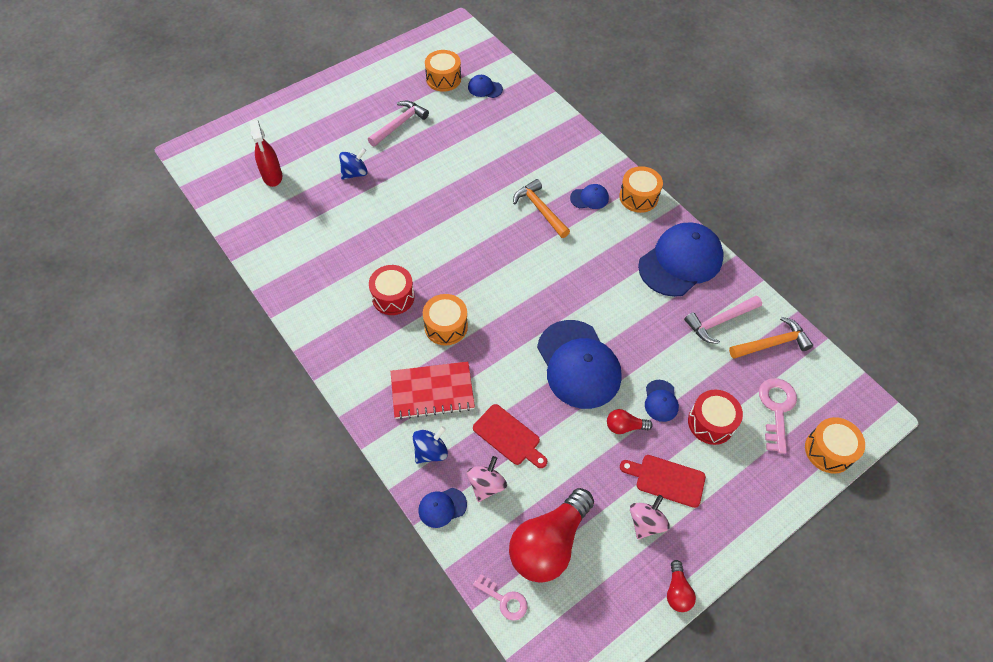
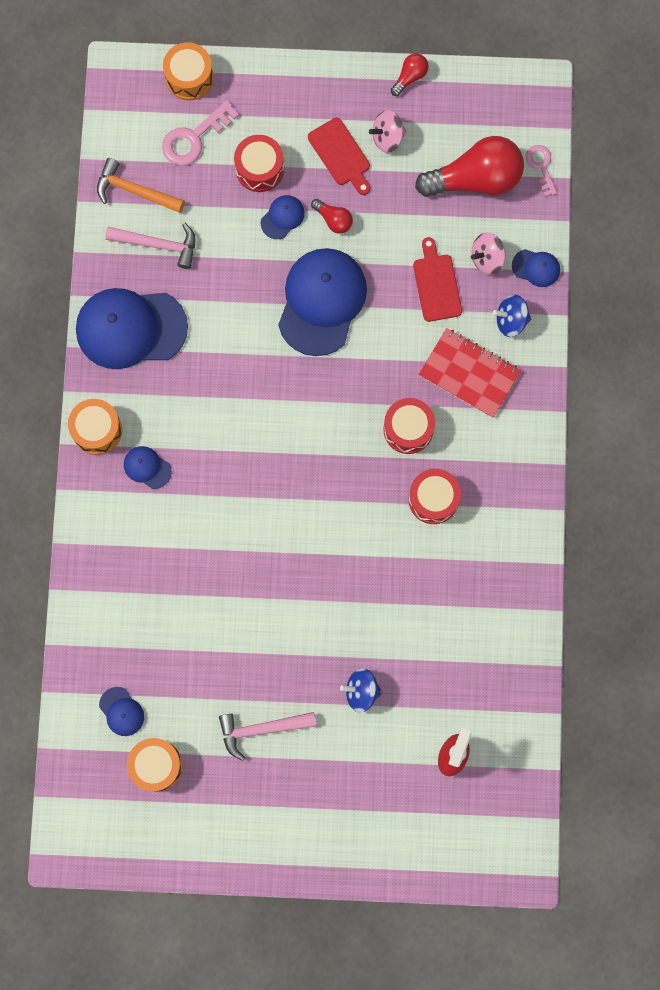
camera: 140 degrees left, 20 degrees up
(446, 326) = (408, 429): orange drum -> red drum
(540, 209) = (209, 492): orange hammer -> none

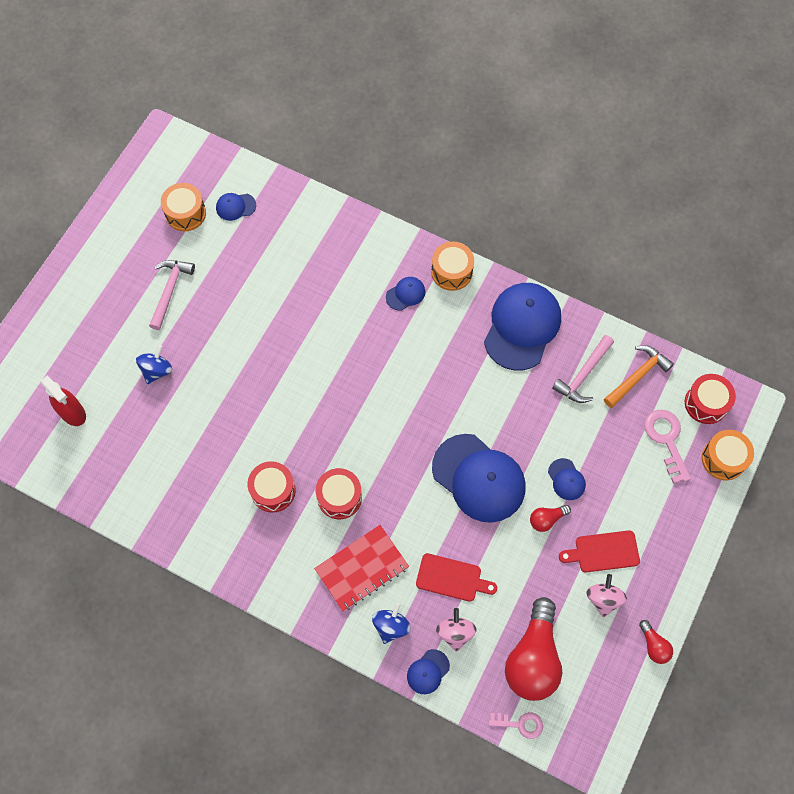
camera: 115 degrees right, 10 degrees down
(259, 169) = (617, 480): red drum -> red drum (706, 403)

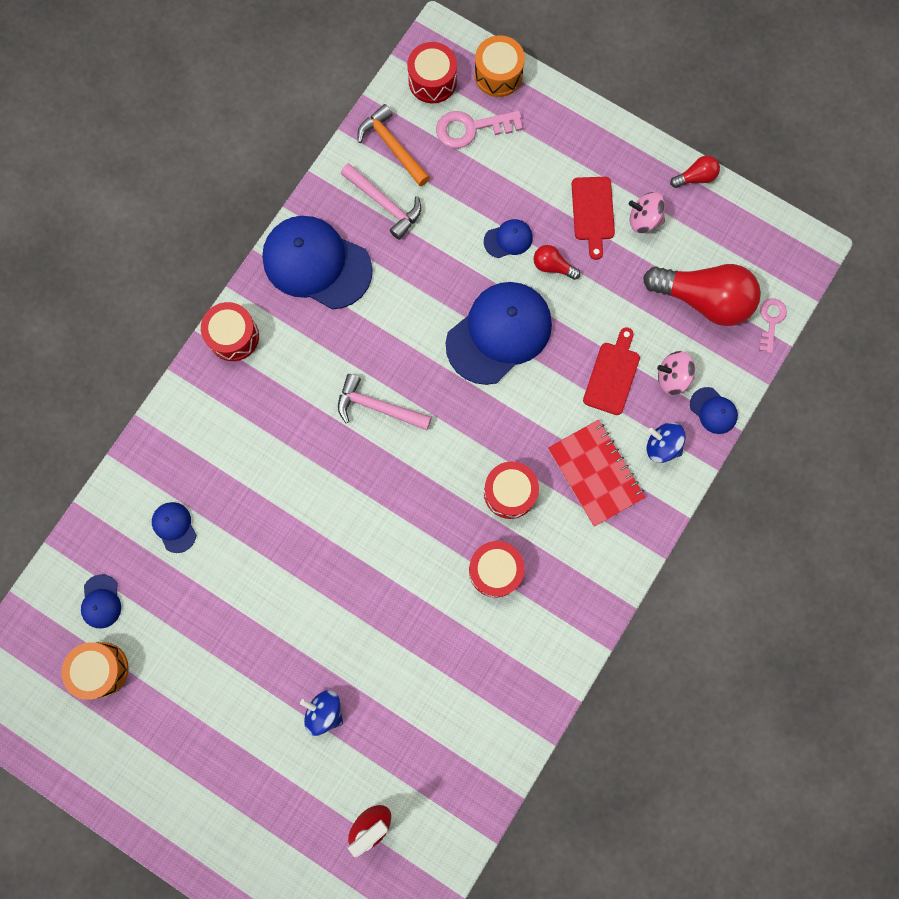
camera: 85 degrees left, 10 degrees up
(170, 291) = (214, 692): pink hammer -> pink hammer (378, 407)
(405, 294) = (256, 394): blue cap -> blue cap (174, 527)
(452, 272) = (233, 336): orange drum -> red drum
(546, 519) = (552, 266): red light bulb -> red light bulb turned 135 degrees clockwise

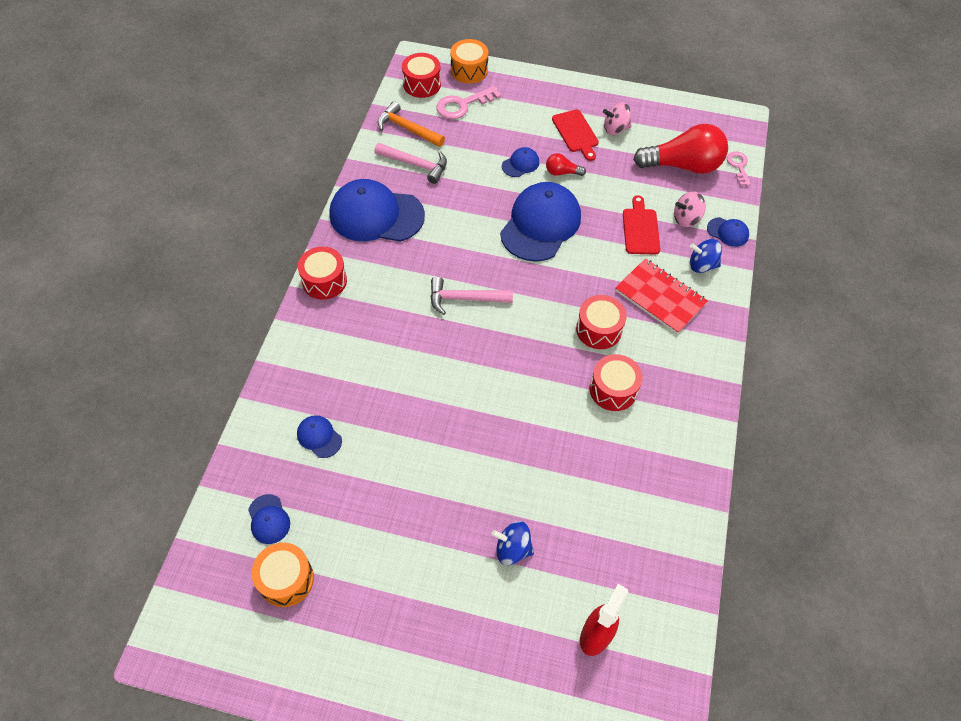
camera: 20 degrees left, 20 degrees down
(695, 177) = (639, 96): red light bulb -> none

